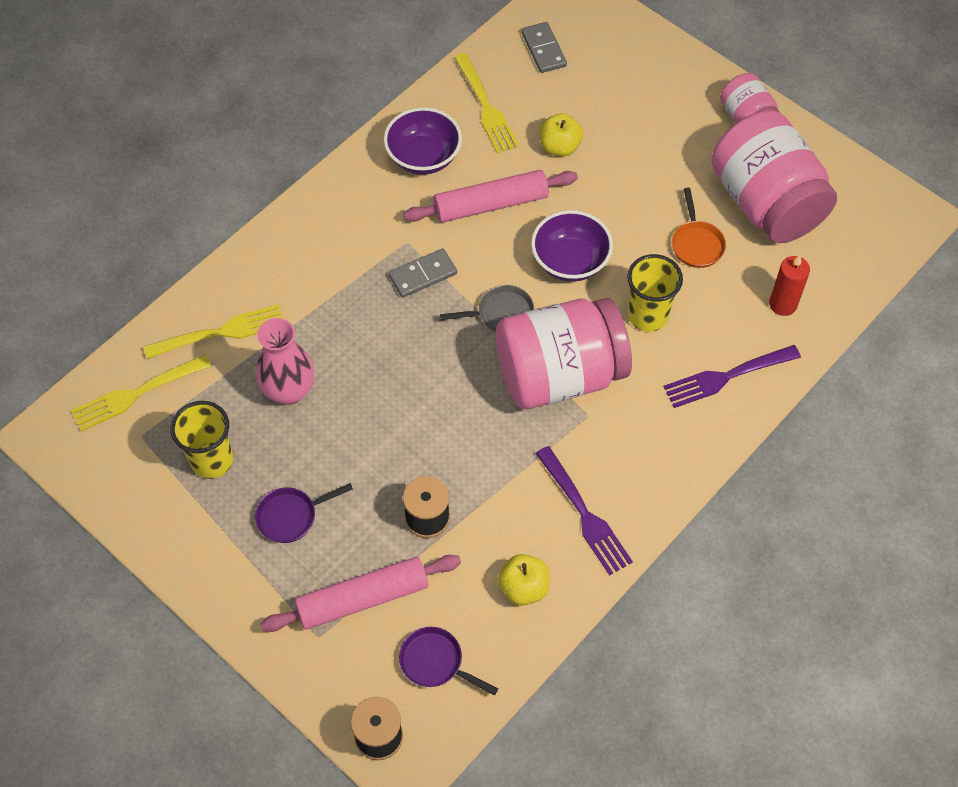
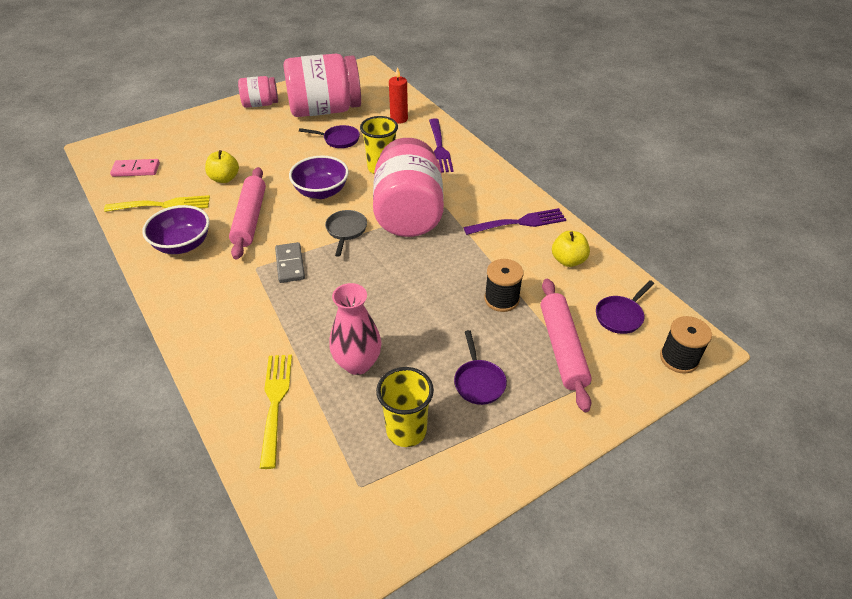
camera: 75 degrees left, 15 degrees down
(137, 393) = (309, 483): yellow fork -> none
(544, 49) = (136, 170): grey domino -> pink domino
(696, 244) = (339, 140): orange pan -> purple pan

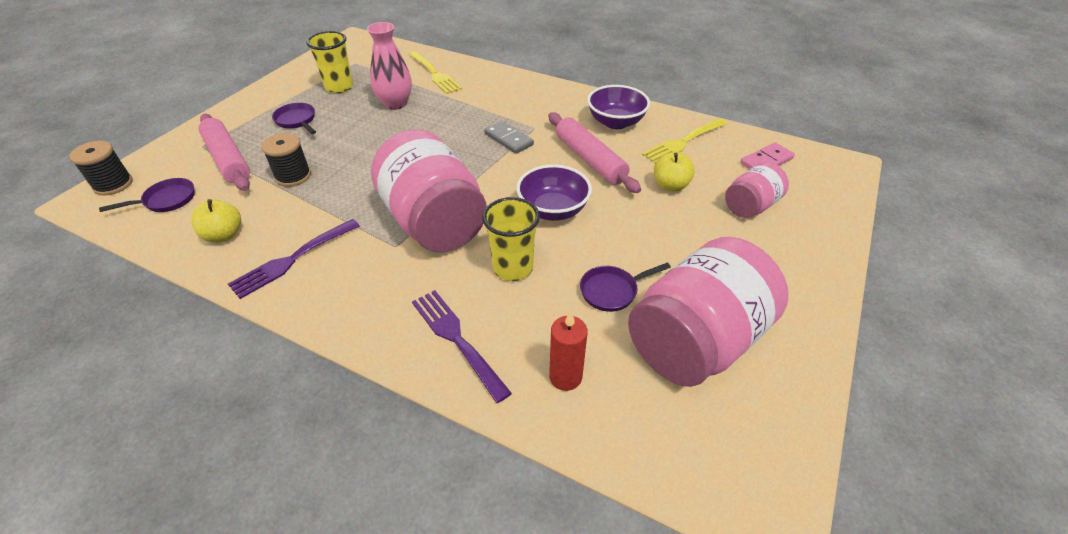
camera: 150 degrees right, 0 degrees up
(260, 104) = (797, 308): pink jar -> pink jar (750, 206)
(346, 231) = (486, 181): grey pan -> none
(620, 316) = (166, 200): purple pan -> purple pan turned 45 degrees clockwise

